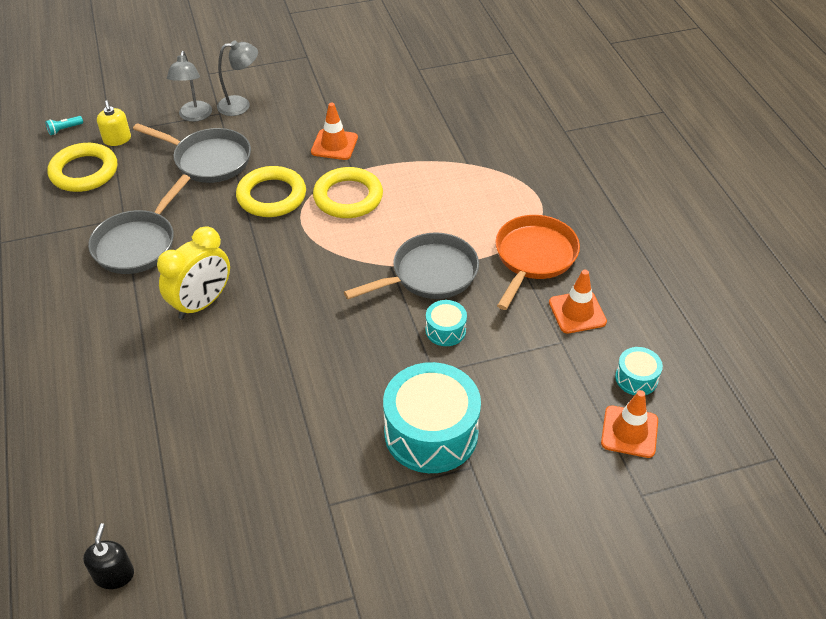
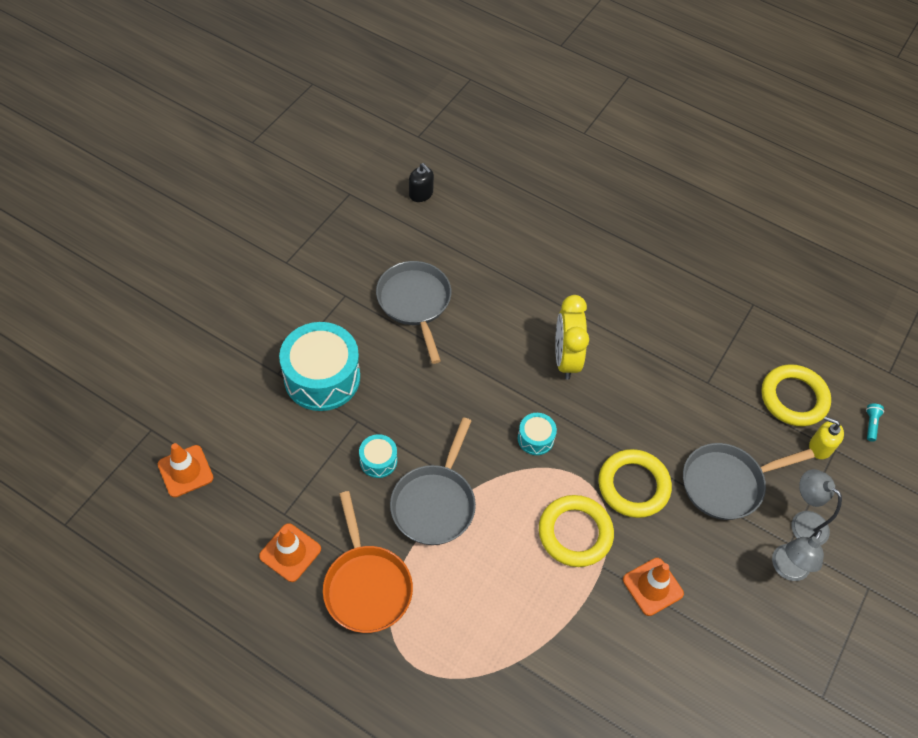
camera: 135 degrees right, 10 degrees up
(138, 243) = (668, 370): grey pan -> grey pan (415, 303)
(636, 378) = (205, 521): turquoise drum -> turquoise drum (535, 438)

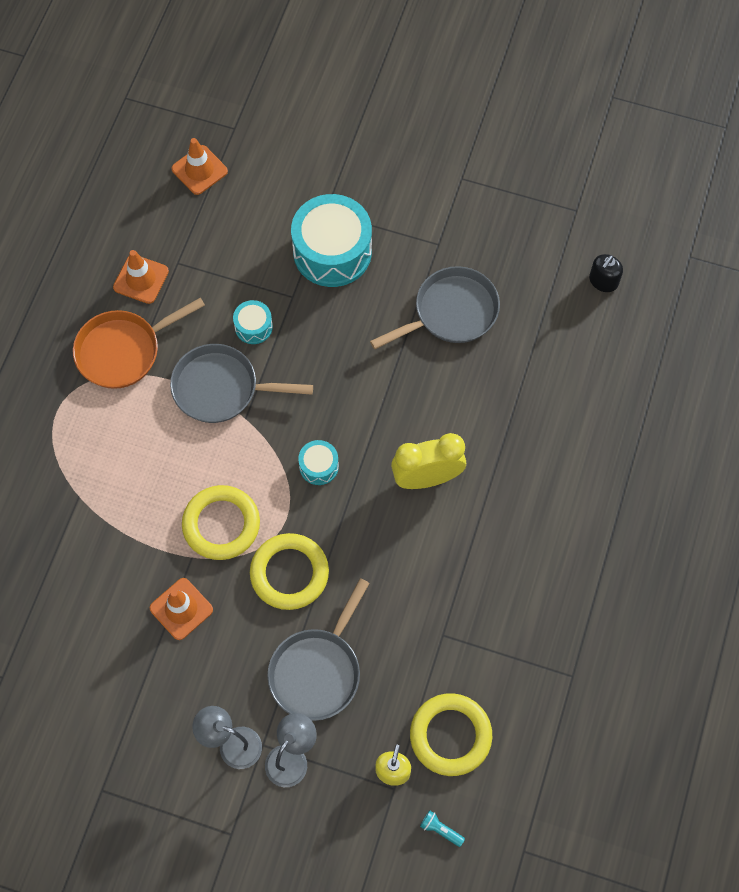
camera: 80 degrees right, 10 degrees up
(727, 483) = (318, 670): grey pan -> grey pan turned 120 degrees counterclockwise
(870, 424) = (440, 830): turquoise flashlight -> turquoise flashlight turned 150 degrees counterclockwise

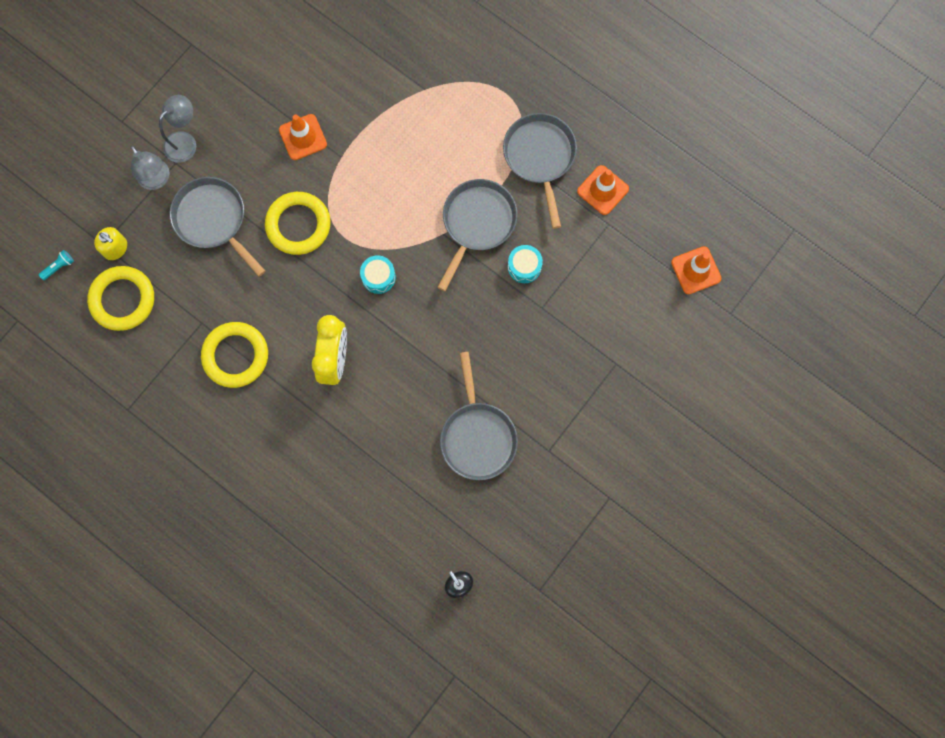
camera: 110 degrees right, 10 degrees up
(123, 350) = (540, 157): orange pan -> grey pan
(221, 524) = (359, 187): yellow ring -> yellow ring (235, 356)
(332, 252) = (573, 356): turquoise drum -> none

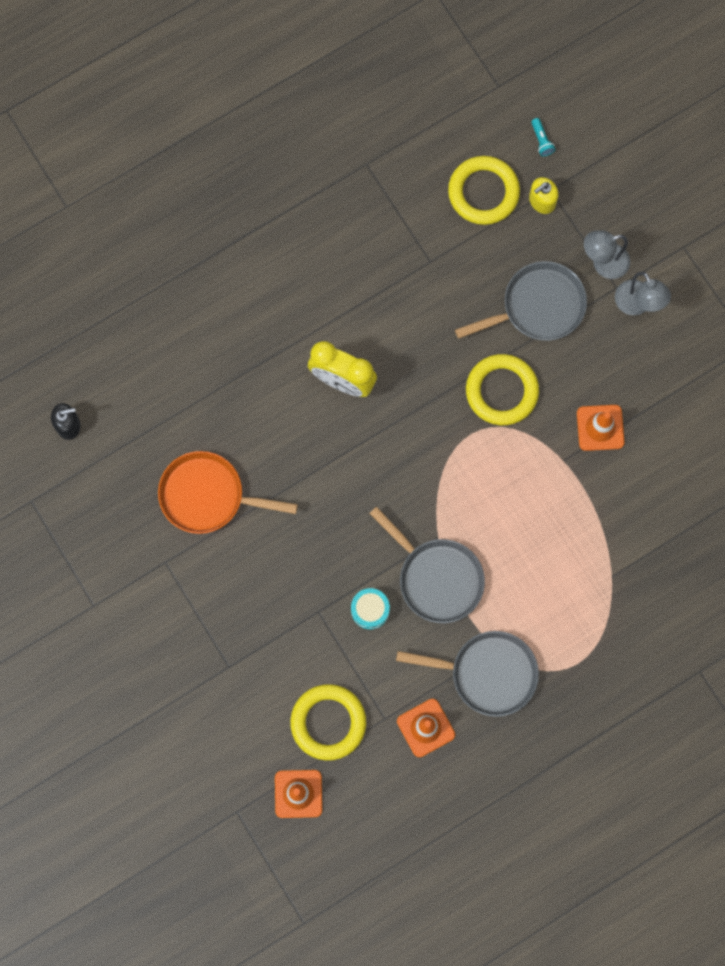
camera: 110 degrees right, 0 degrees up
(235, 356) = (383, 284): yellow ring -> yellow ring (328, 722)
(378, 277) = (414, 454): turquoise drum -> none
(477, 436) = (208, 496): grey pan -> orange pan

